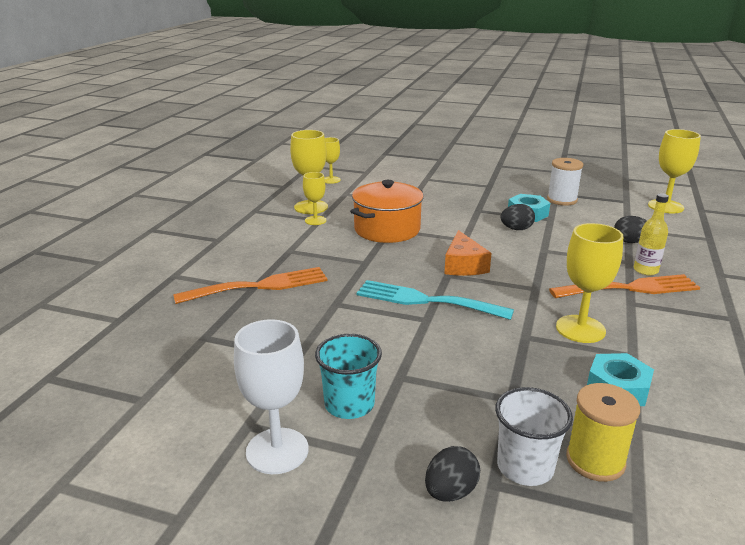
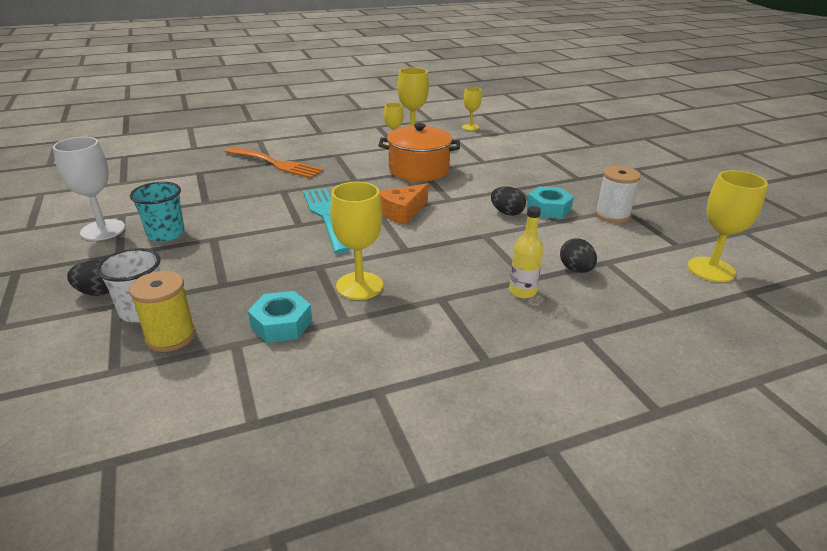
camera: 50 degrees right, 5 degrees up
(630, 288) = (470, 292): orange fork -> none

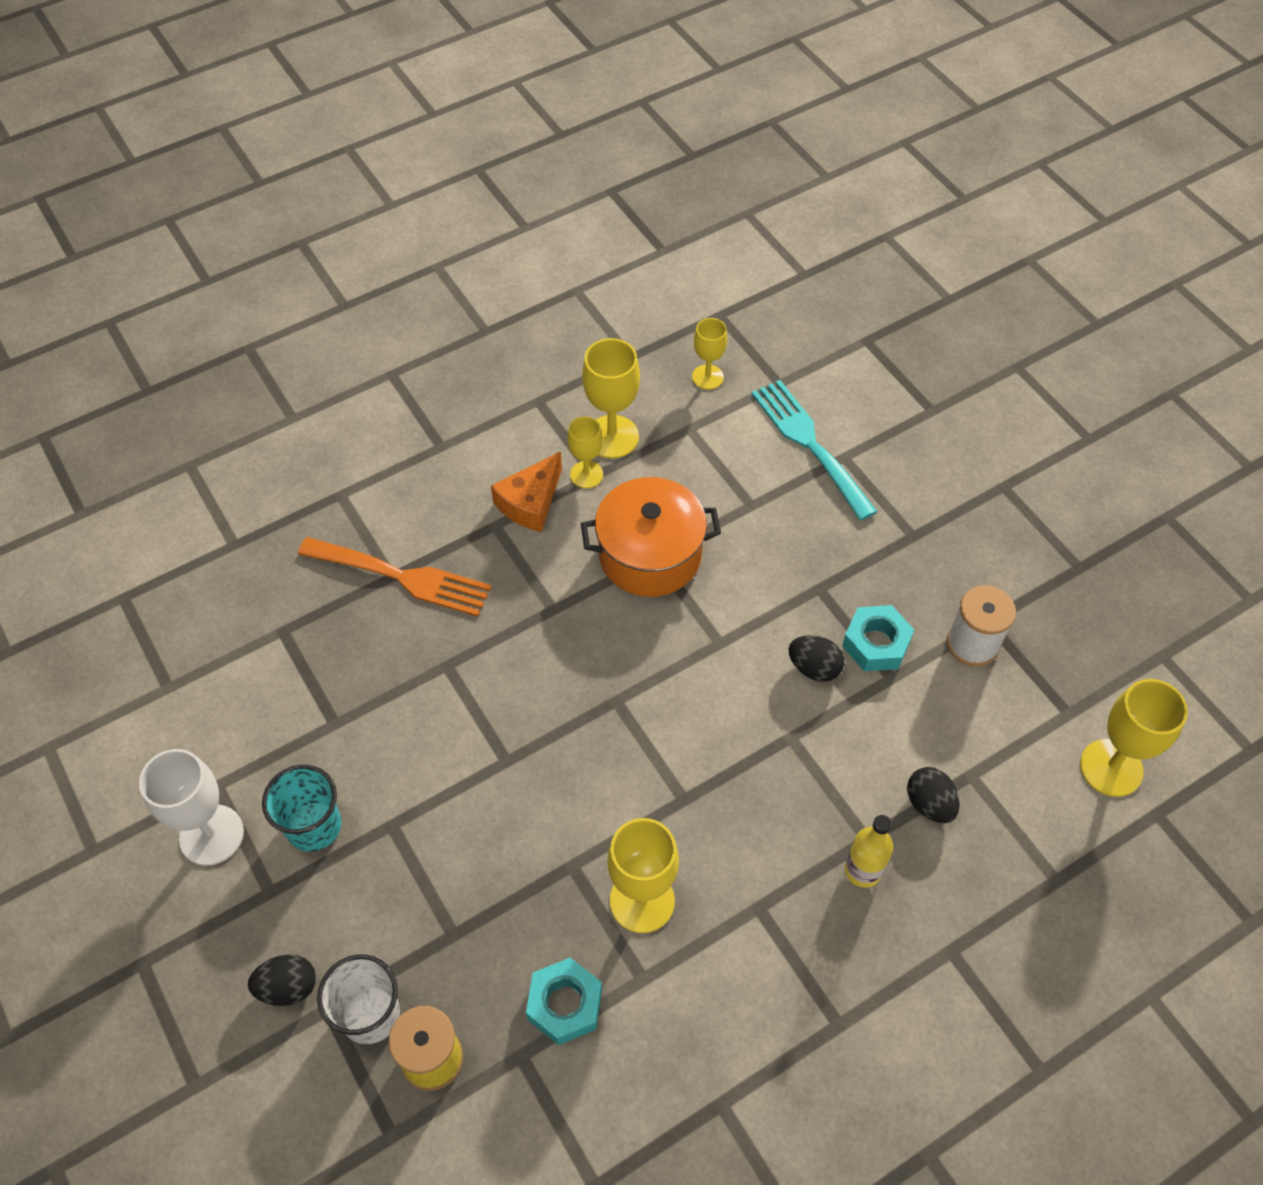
camera: 10 degrees left, 25 degrees up
(325, 216) = (539, 729): turquoise fork -> turquoise fork (809, 444)
(402, 212) = (654, 696): orange cheese -> orange cheese (530, 502)

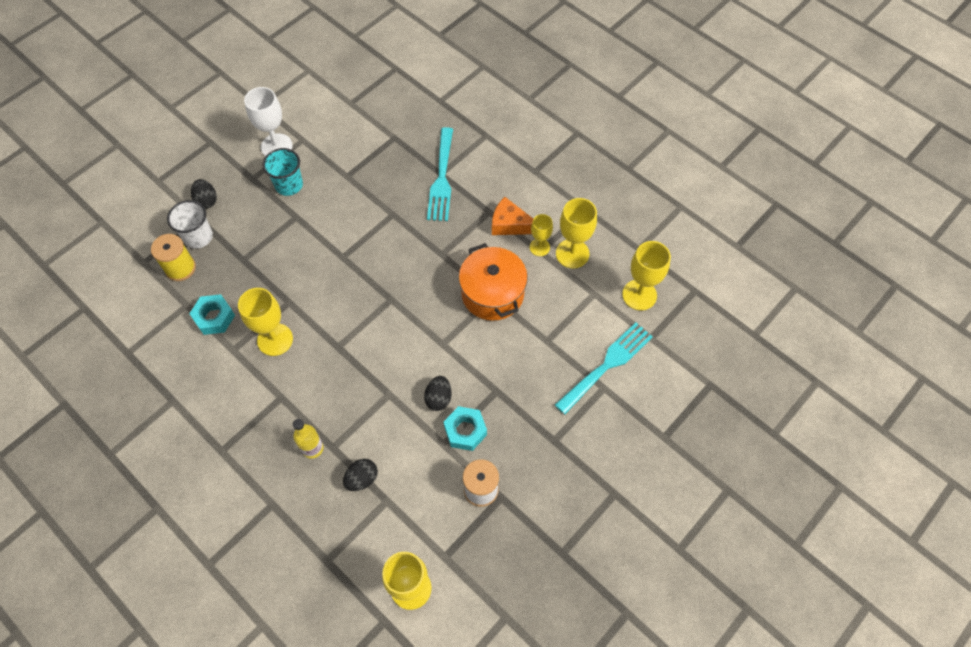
camera: 75 degrees right, 5 degrees up
(403, 577) = (442, 179): orange fork -> turquoise fork
(707, 377) = (639, 295): yellow goblet -> yellow goblet, size x1.63

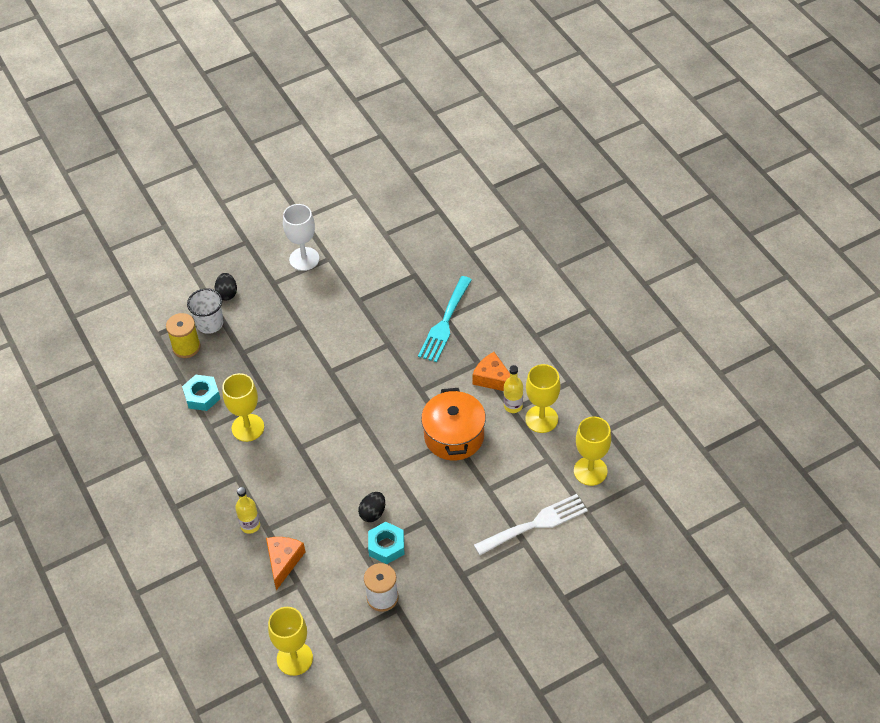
camera: 20 degrees right, 10 degrees down
(289, 185) = (304, 296): turquoise cup -> none
(362, 479) = (283, 561): black egg -> orange cheese
(539, 247) = (513, 406): yellow goblet -> yellow bottle
(607, 365) = (535, 524): turquoise fork -> white fork

